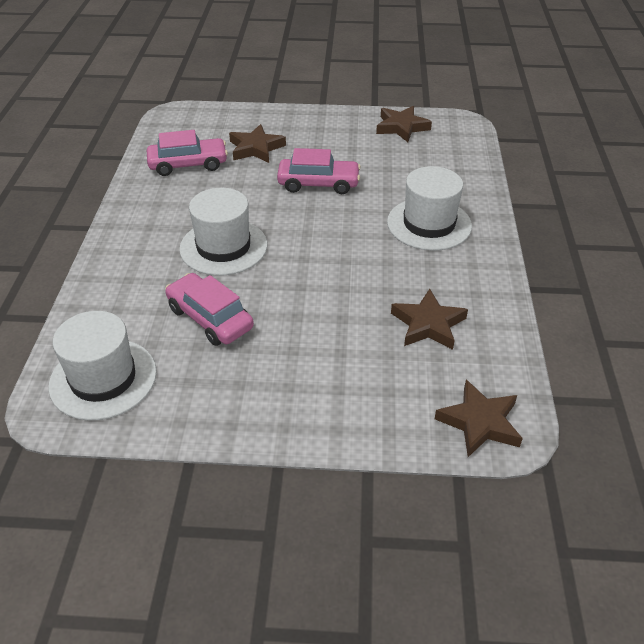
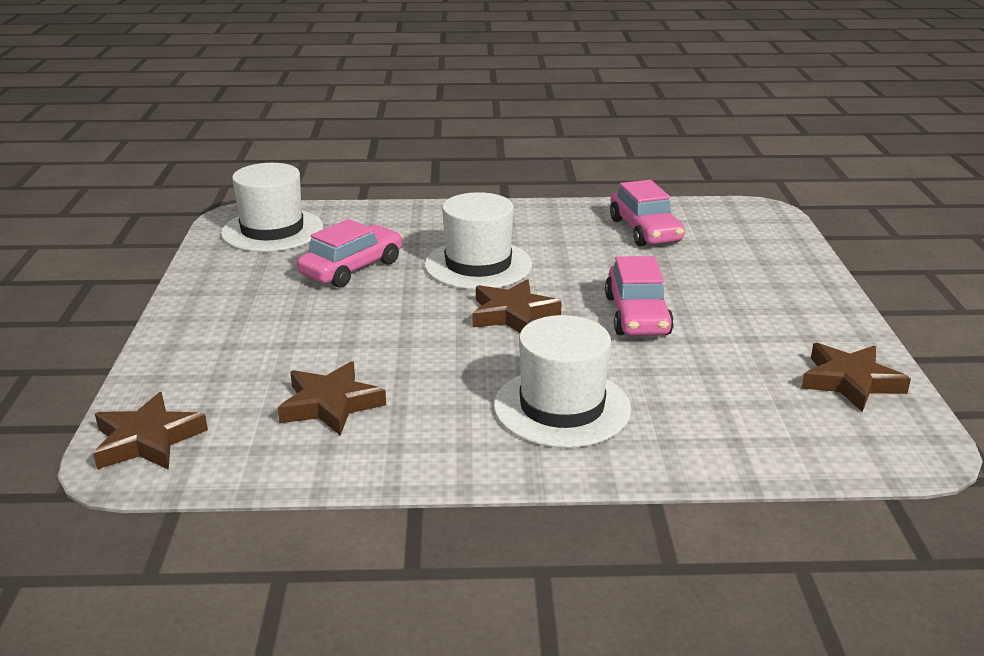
camera: 85 degrees right, 15 degrees down
(256, 148) = (707, 267): brown star -> brown star (512, 314)

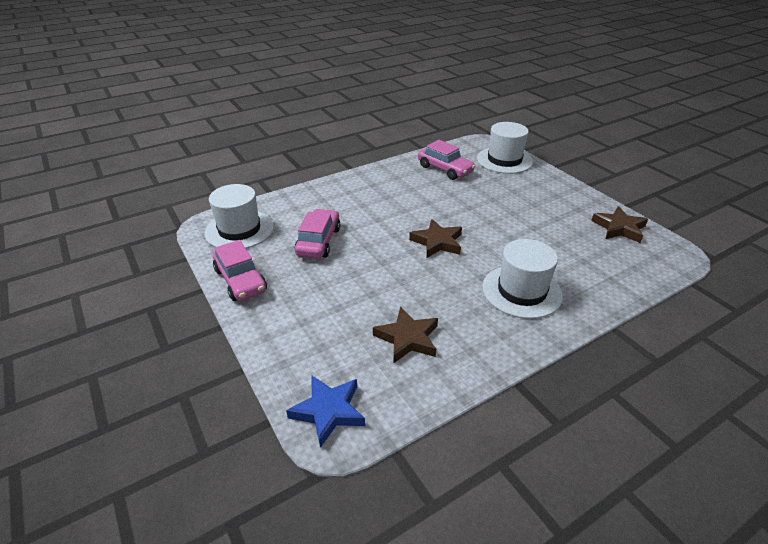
camera: 30 degrees left, 10 degrees up
(147, 440) = (328, 411): brown star -> blue star
(478, 265) = (386, 216): white hat -> white hat (504, 160)
(637, 315) = (496, 222): pink car -> pink car (240, 280)

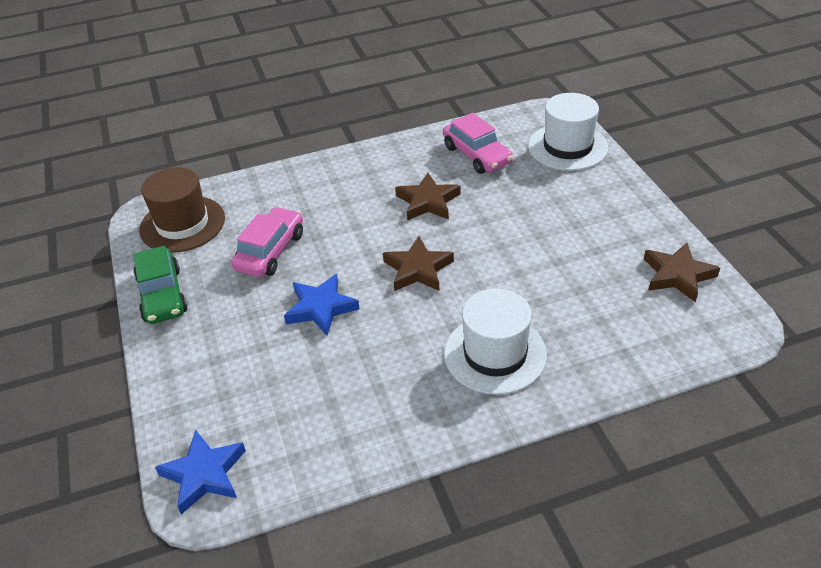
camera: 15 degrees right, 5 degrees up
(239, 230) = (182, 224): white hat -> brown hat
(240, 280) = (162, 295): pink car -> green car
(375, 275) = (321, 308): none -> blue star
(408, 338) = (326, 398): brown star -> brown star (428, 201)

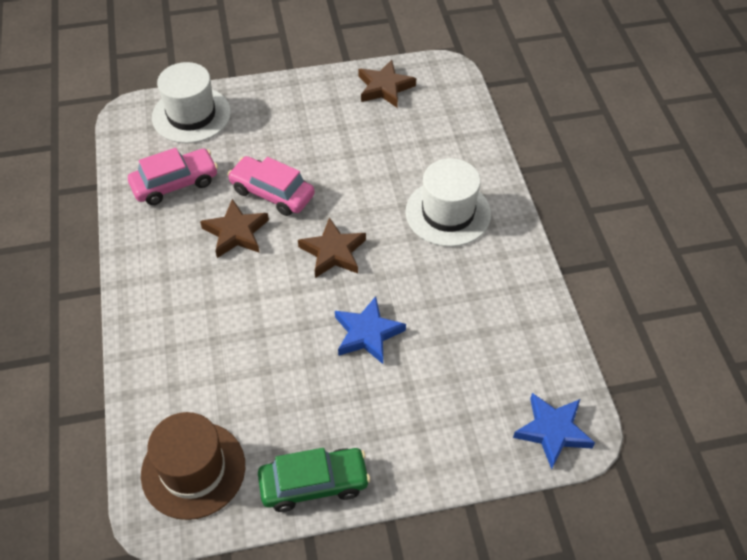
camera: 85 degrees left, 10 degrees up
(270, 251) = (271, 376): pink car -> pink car (272, 193)

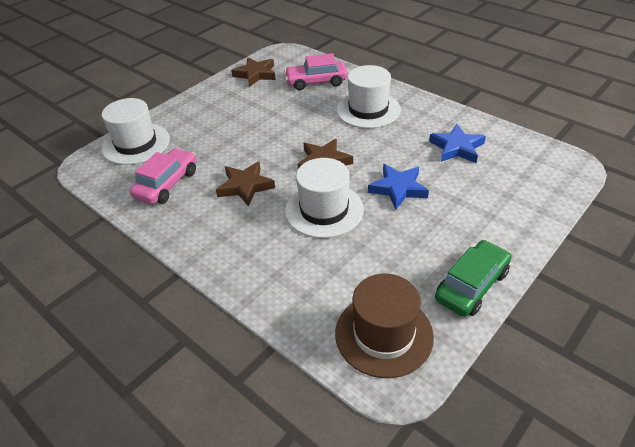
camera: 35 degrees left, 10 degrees down
(272, 193) = (245, 154): pink car -> pink car (316, 82)
(276, 309) = (324, 210): none -> white hat
(553, 431) = (558, 172): blue star -> blue star (457, 148)

